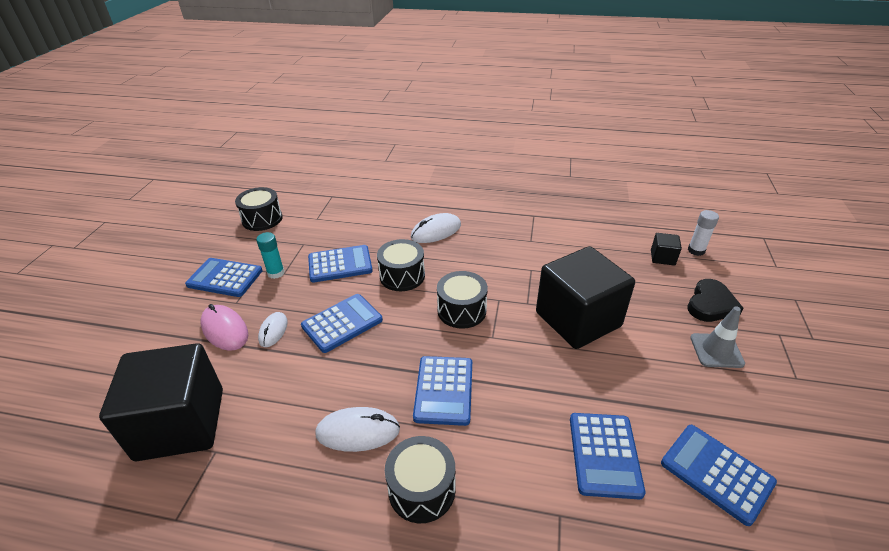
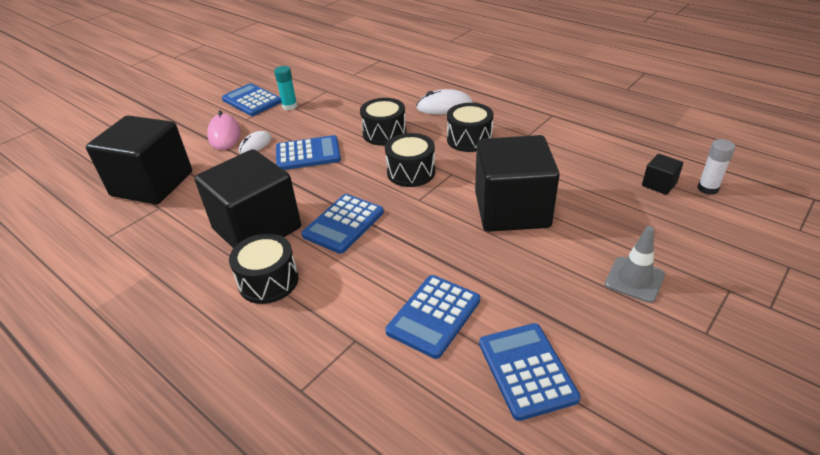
camera: 30 degrees right, 0 degrees up
(262, 219) = (311, 66): black drum -> black drum (469, 139)
(340, 264) = (342, 112): blue calculator -> none
(358, 431) = (257, 228): white mouse -> black cube
(710, 304) = (672, 240): black heart -> none

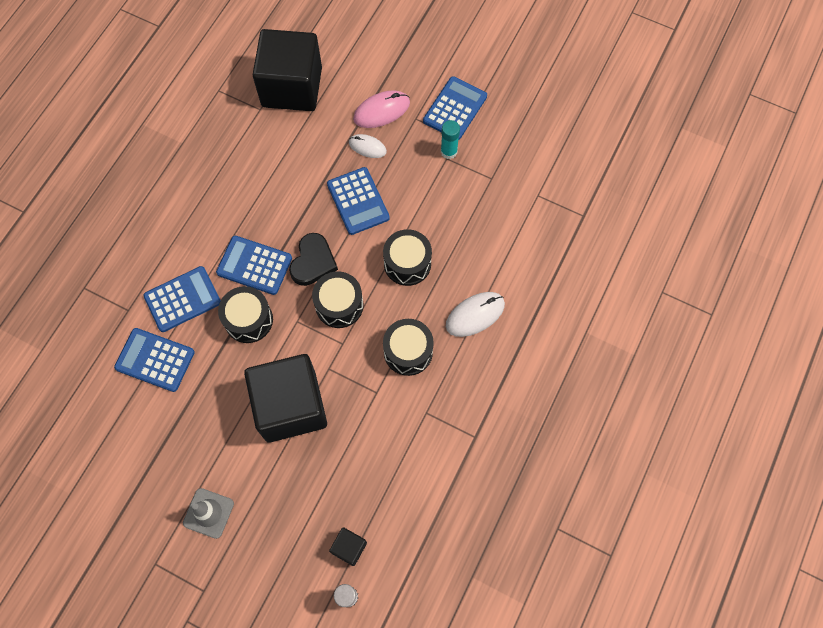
camera: 75 degrees right, 30 degrees up
(257, 228) = (240, 198): black cube -> none
(268, 281) = (180, 231): black drum -> black drum (248, 320)
(358, 184) = (313, 262): none -> black heart
(444, 106) = (475, 315): white mouse -> white mouse turned 75 degrees clockwise
(526, 370) = (110, 431): blue calculator -> blue calculator (182, 299)

